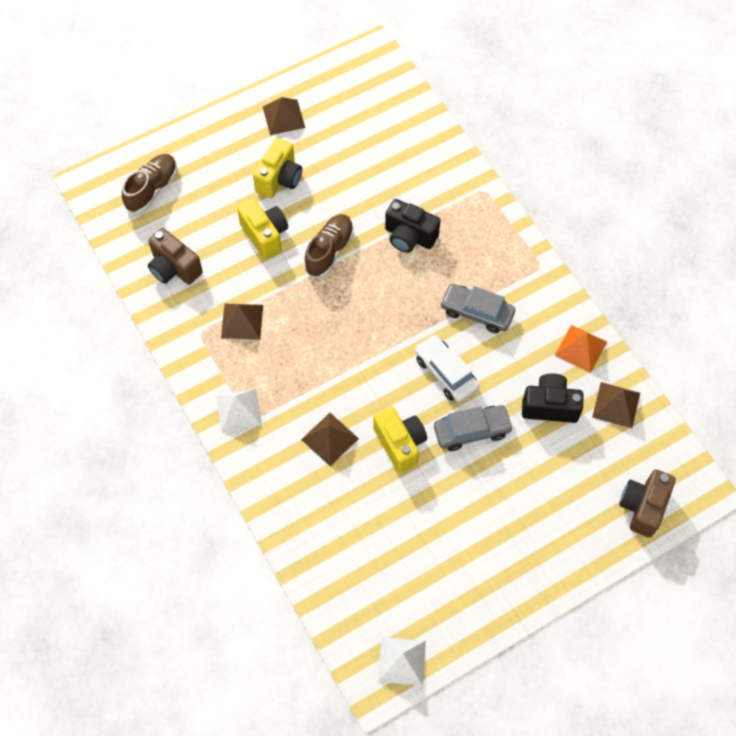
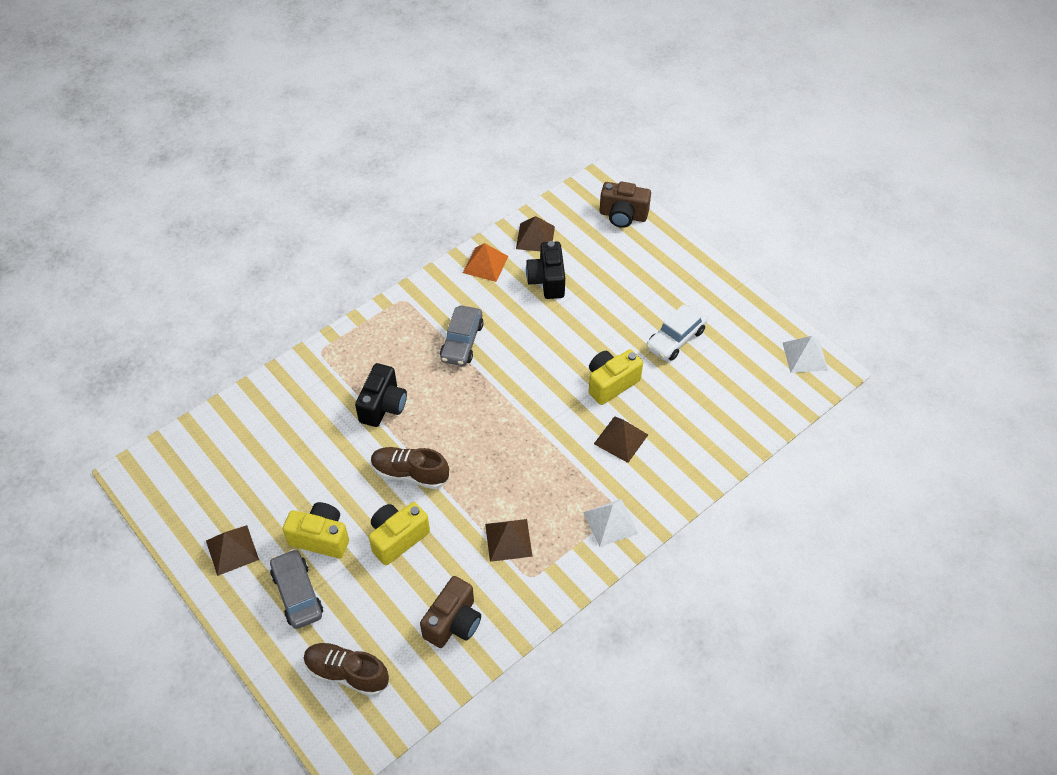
camera: 100 degrees left, 10 degrees down
(445, 373) = (531, 358): white car -> white car (675, 339)
(472, 431) = (585, 332): grey car -> grey car (297, 594)

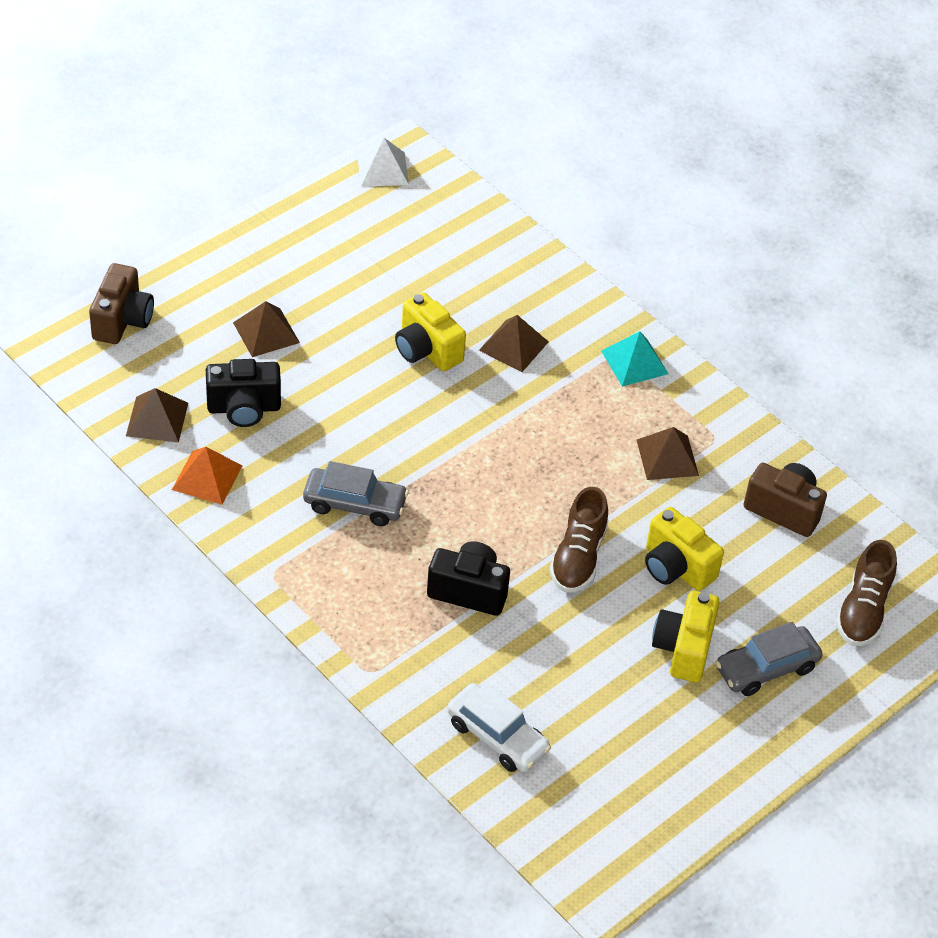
camera: 95 degrees left, 5 degrees down
(232, 550) = (711, 747): brown pyramid -> brown pyramid (266, 332)
(610, 522) = (634, 362): white pyramid -> turquoise pyramid
(675, 339) = (353, 283): white car -> white car (497, 736)

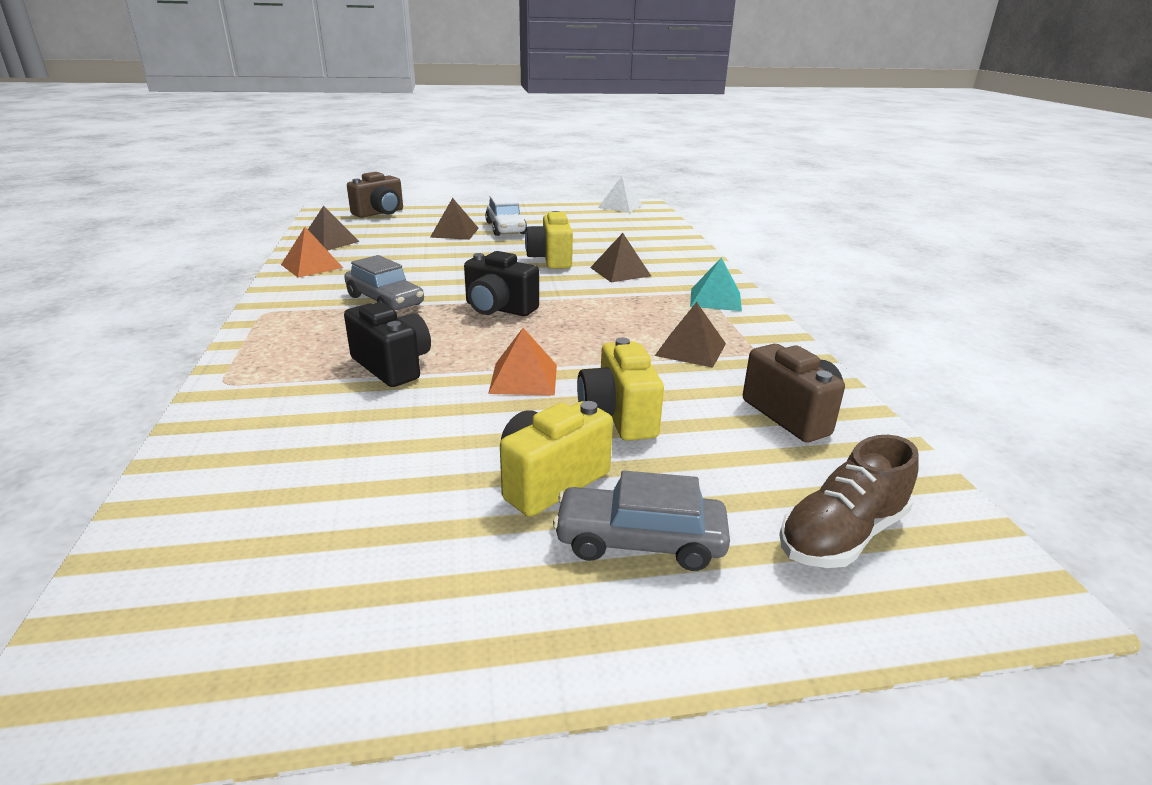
camera: 35 degrees right, 20 degrees down
(244, 408) = (388, 250): black camera -> black camera (498, 309)
(497, 736) = (241, 471): white car -> white car (505, 228)
(578, 557) = (524, 378): brown shoe -> orange pyramid

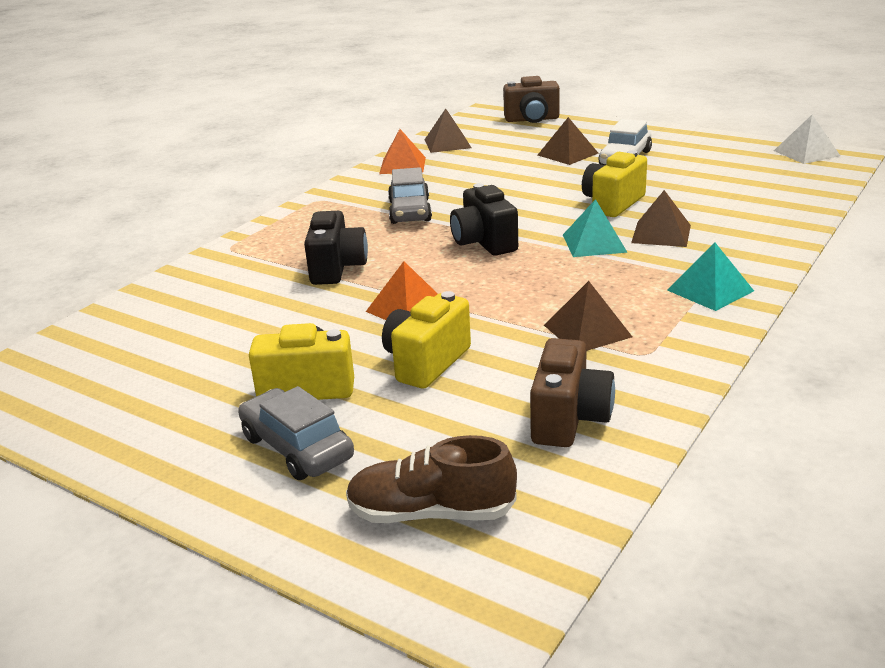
camera: 45 degrees right, 0 degrees up
(586, 289) = (594, 243): none -> turquoise pyramid

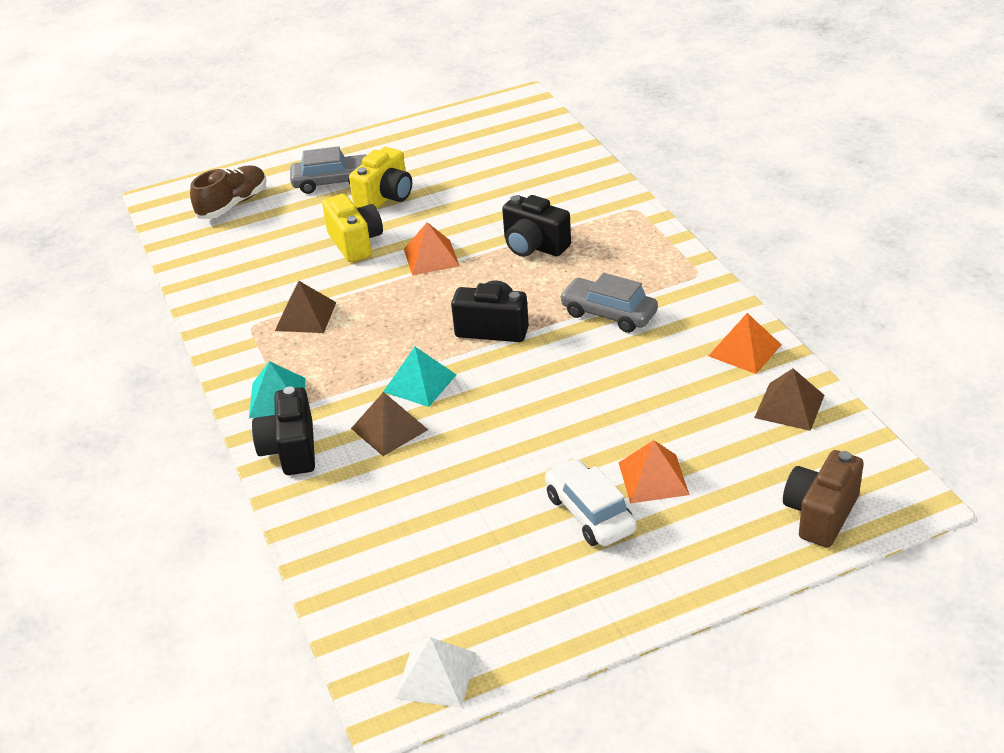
camera: 125 degrees right, 10 degrees up
(567, 154) = (653, 478): brown pyramid -> orange pyramid
(569, 419) = (237, 269): brown camera -> none
(612, 203) = (483, 436): yellow camera -> none
(749, 257) = (290, 450): none -> black camera

